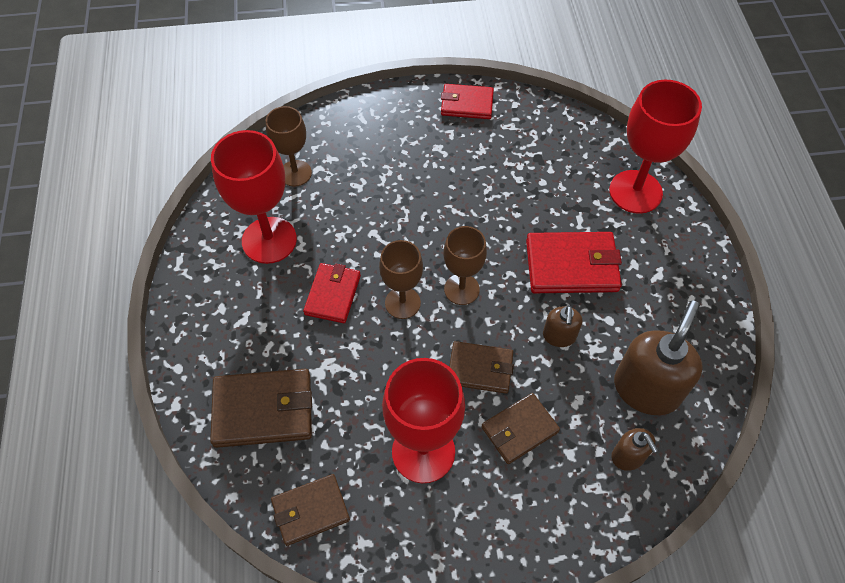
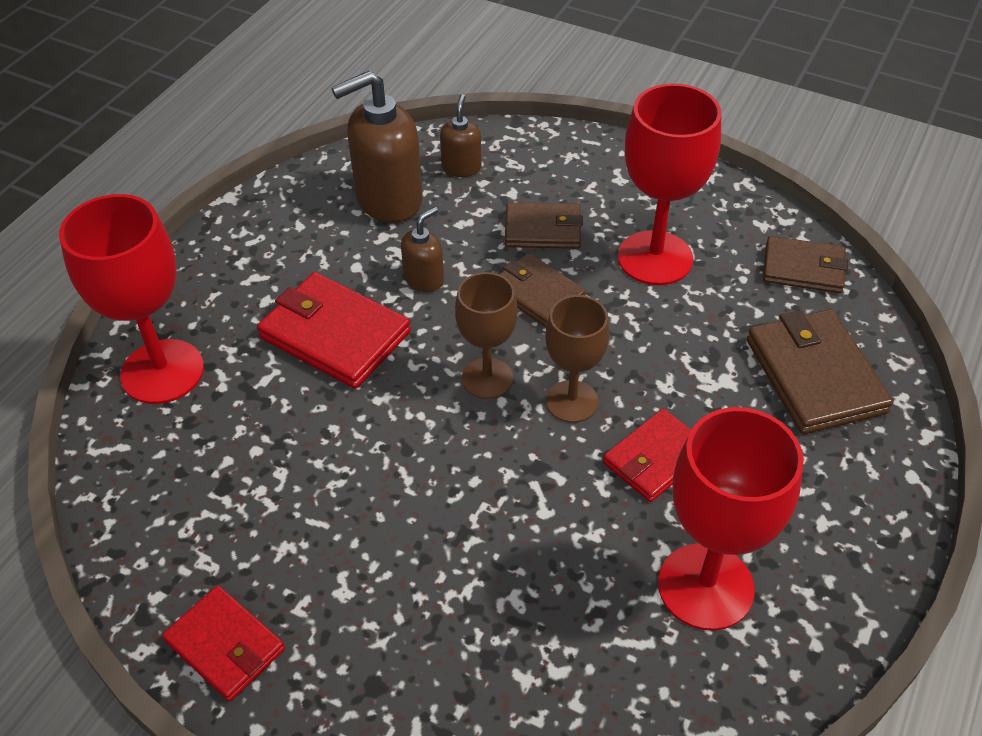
camera: 145 degrees left, 10 degrees down
(263, 410) = (815, 375): brown wallet -> brown wallet turned 45 degrees clockwise
(295, 173) = (601, 684): brown goblet -> none

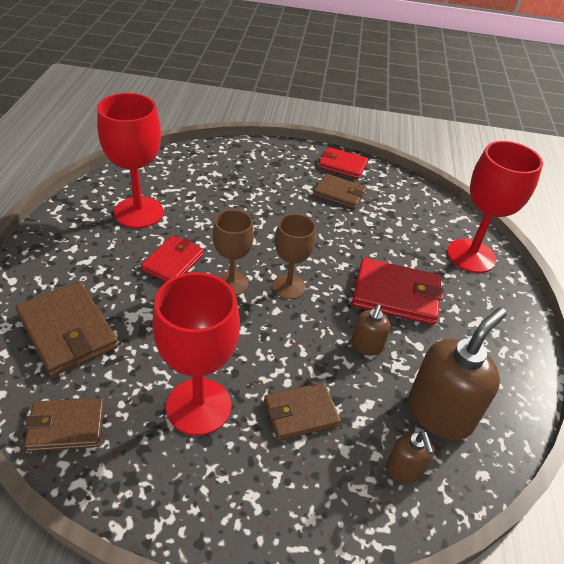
camera: 155 degrees right, 5 degrees down
(537, 293) = (281, 352): brown wallet -> brown wallet (339, 194)

